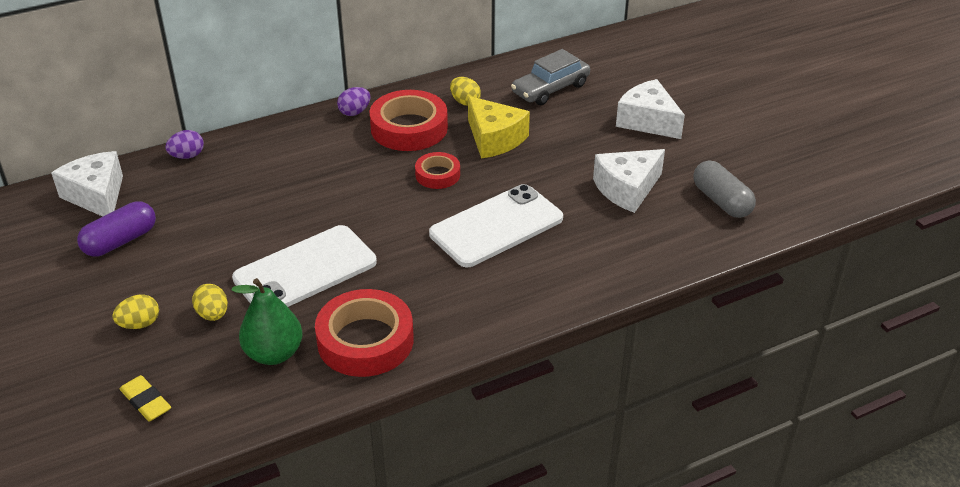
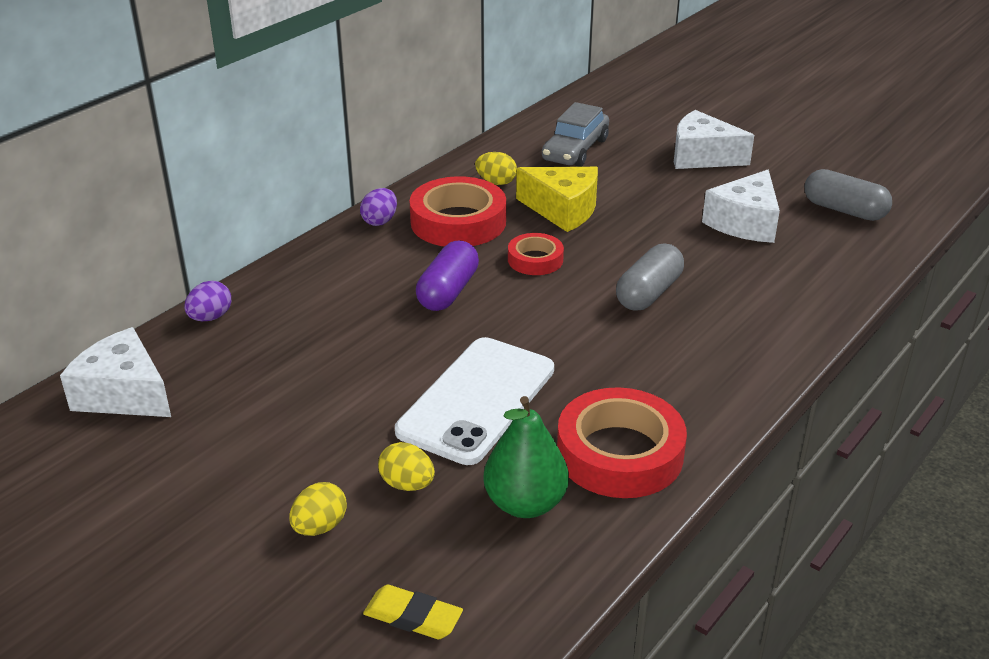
camera: 25 degrees left, 5 degrees down
(120, 241) = (205, 437): purple capsule -> purple capsule (448, 291)
(496, 226) = (648, 293): white phone -> grey capsule

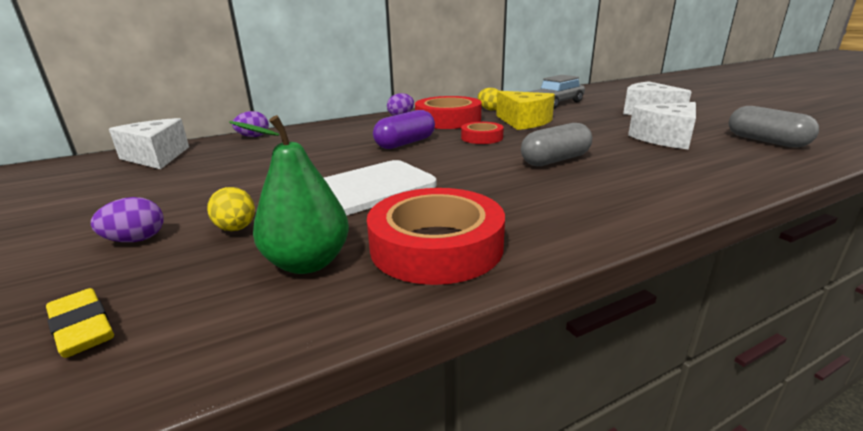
camera: 25 degrees right, 10 degrees down
(320, 527) = (136, 240): yellow egg -> purple egg

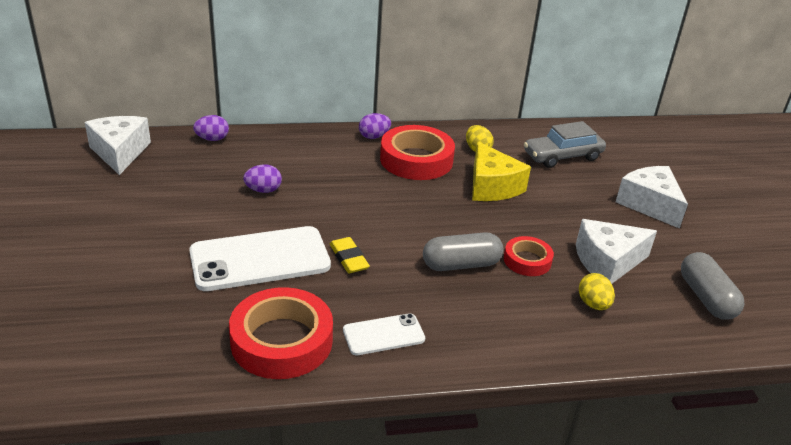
camera: 15 degrees right, 10 degrees up
(83, 328) = (46, 342): yellow eraser -> yellow eraser (349, 258)
(136, 240) = (86, 268): purple egg -> purple egg (263, 190)
(236, 229) = (155, 277): yellow egg -> yellow egg (593, 304)
(308, 263) = (188, 329): green pear -> none
(405, 143) = (345, 193): purple capsule -> none
(482, 137) = (424, 205): red tape -> red tape (527, 260)
(543, 216) = (383, 335): none -> white phone

